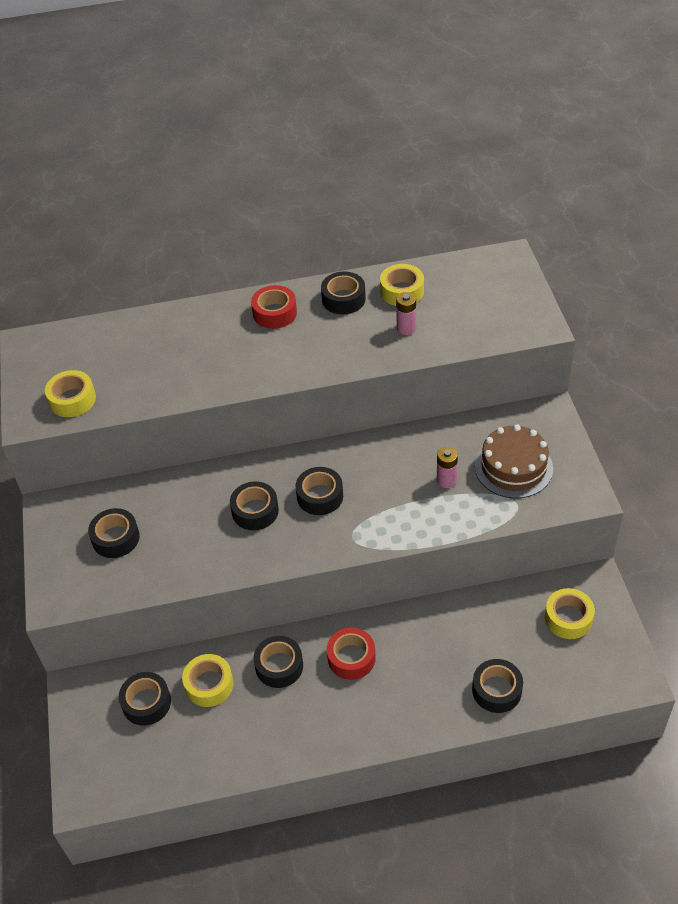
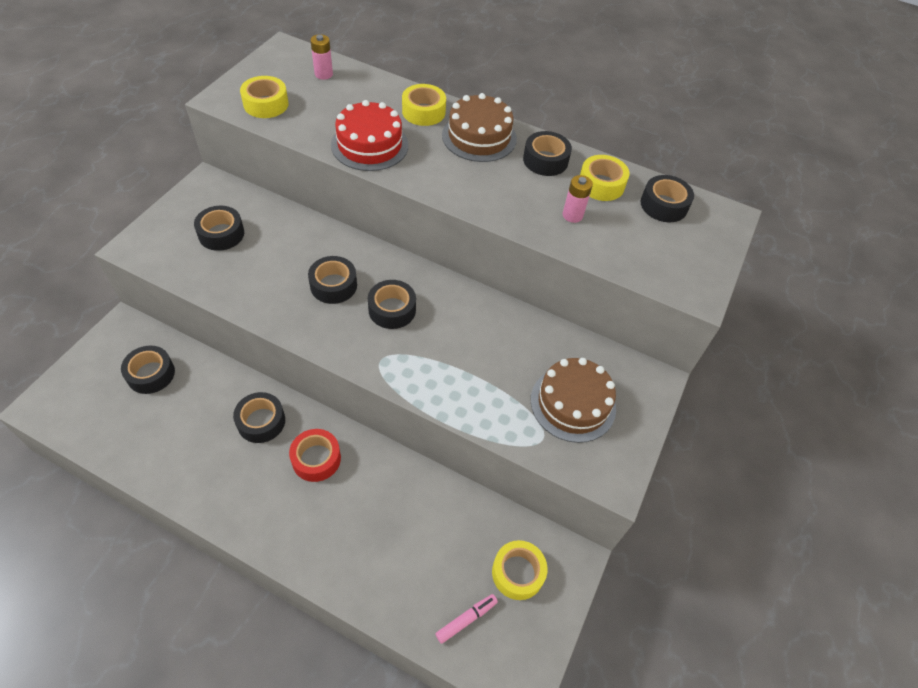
camera: 30 degrees right, 5 degrees up
(198, 376) = (369, 145): none -> red cake
(209, 684) = (202, 395): yellow tape -> yellow tape (423, 112)
(274, 313) = (479, 137): red tape -> brown cake
(446, 480) = (504, 372): pink battery -> pink battery (323, 74)
(497, 690) = (395, 584): black tape -> black tape (664, 205)
(565, 673) = (466, 619): none -> pink marker

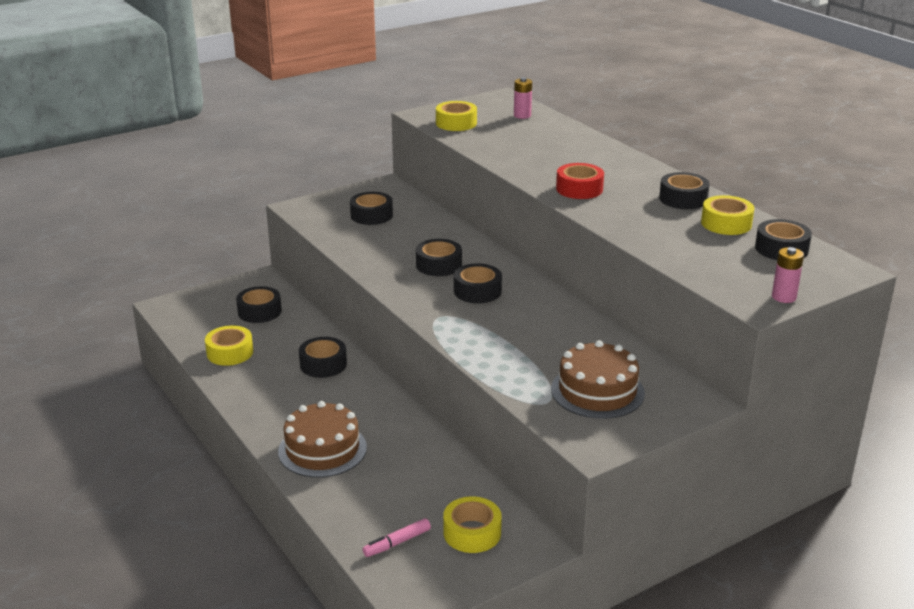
camera: 35 degrees right, 25 degrees down
(316, 459) = (350, 400): red tape -> red tape (579, 189)
(369, 145) = (523, 160): red cake -> none
(423, 112) = (592, 151): yellow tape -> yellow tape (230, 353)
(466, 619) = (397, 543): pink marker -> pink marker turned 150 degrees clockwise
(479, 137) = (630, 174): brown cake -> brown cake (322, 449)
(572, 215) = (675, 234): pink battery -> pink battery (783, 297)

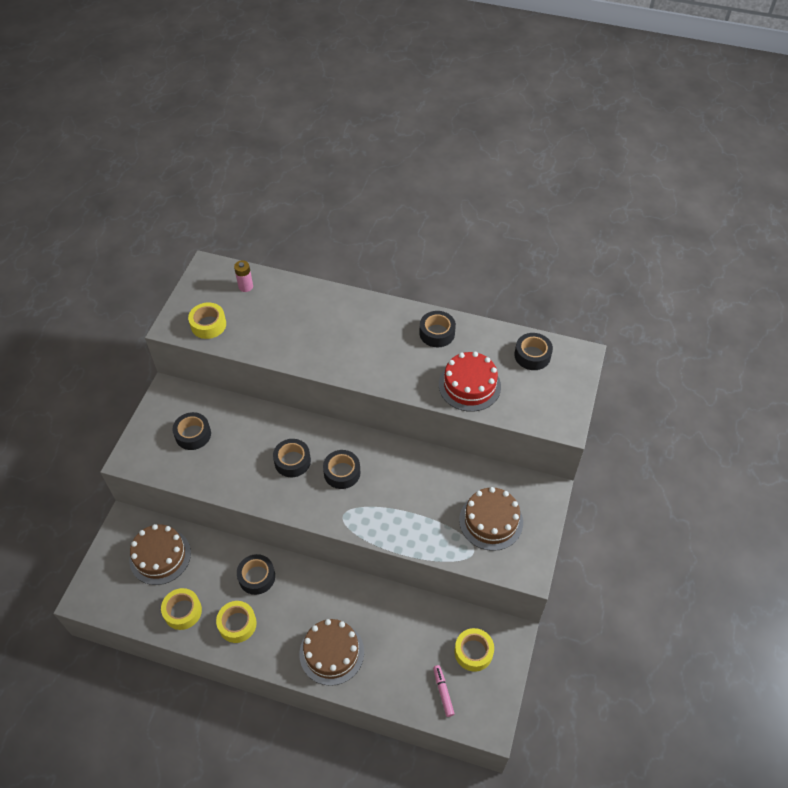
camera: 40 degrees left, 25 degrees up
(259, 311) = (160, 556): black tape -> brown cake
(397, 543) = (443, 692): pink marker -> pink marker turned 150 degrees clockwise
(579, 189) = (367, 361): red tape -> none
(673, 240) = (469, 385): none -> red cake
(726, 223) = (482, 346): yellow tape -> yellow tape (237, 624)
(783, 297) = (571, 407): pink battery -> none

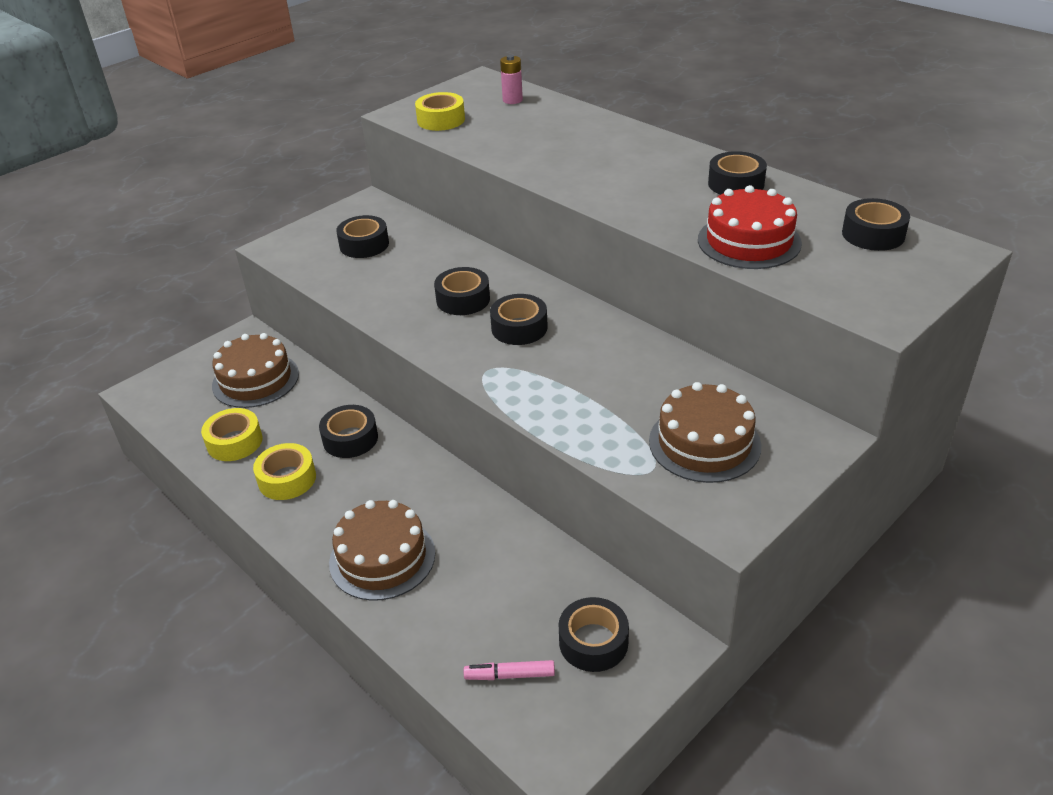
camera: 30 degrees right, 15 degrees down
(443, 692) = (510, 675): pink marker -> pink marker turned 105 degrees counterclockwise
(473, 652) = (593, 642): yellow tape -> black tape

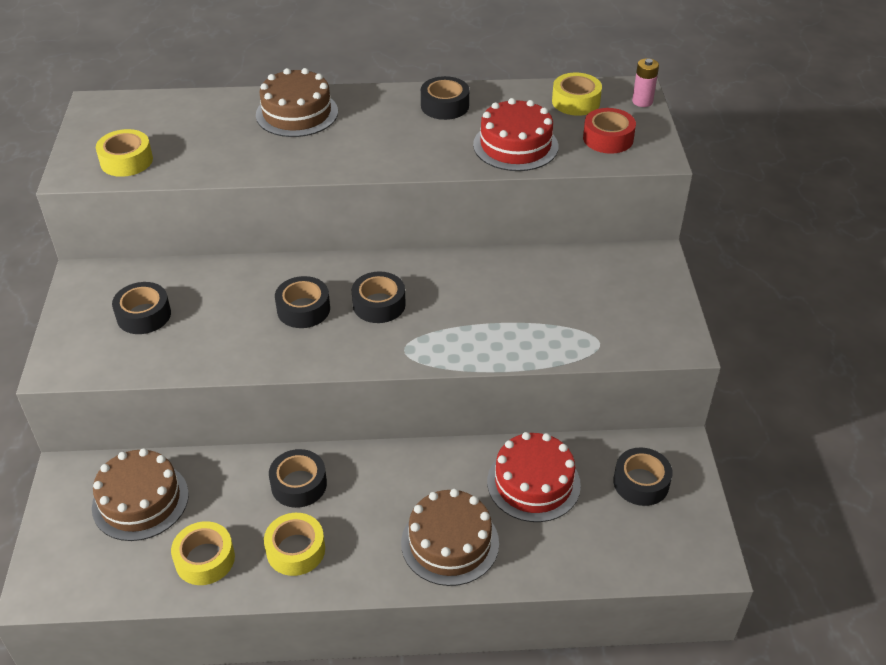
camera: 50 degrees left, 5 degrees up
(505, 567) = (533, 483): none -> red cake
(510, 675) = (626, 541): pink marker -> none
(512, 100) = (162, 112): pink battery -> pink battery (642, 101)
(704, 443) = (603, 305): brown cake -> brown cake (297, 113)
(854, 278) = (608, 138): none -> red tape
(873, 234) = (575, 102): black tape -> yellow tape

